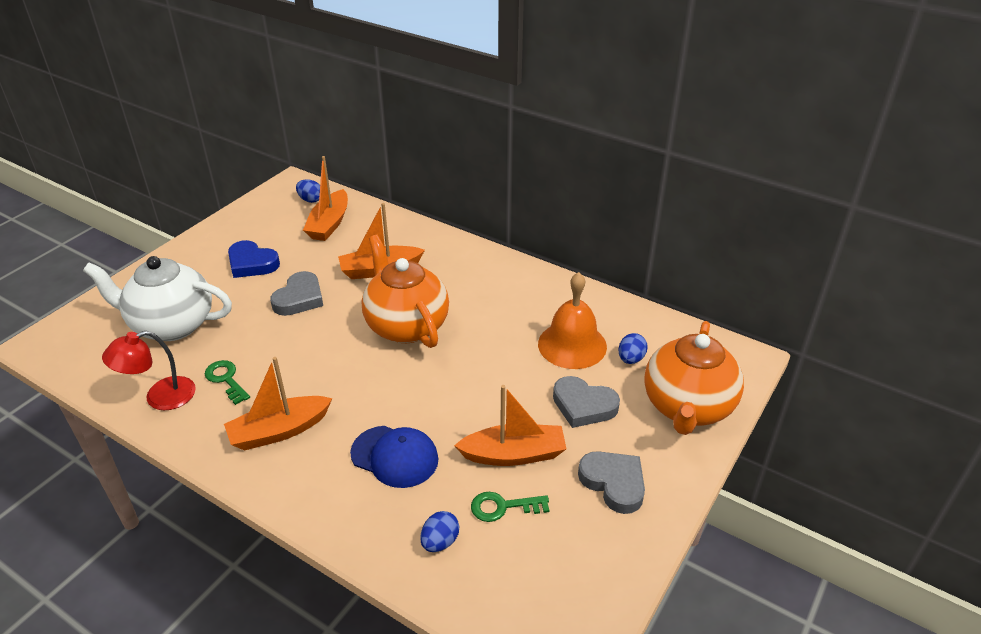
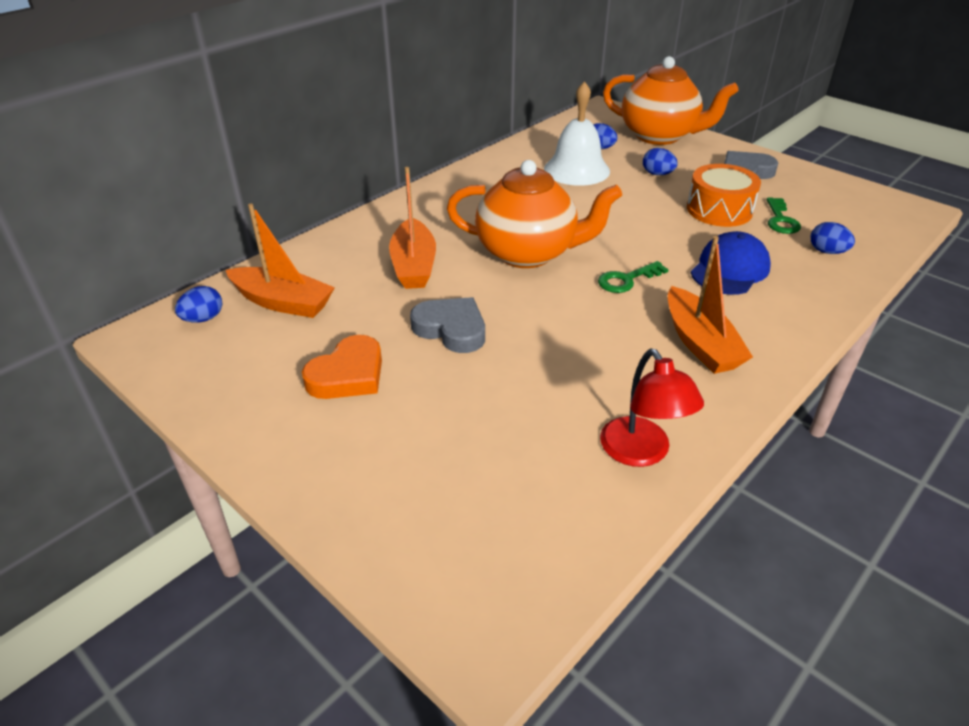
camera: 80 degrees left, 0 degrees up
(171, 325) = (478, 455): white teapot -> none
(226, 379) = (609, 390): green key -> green key (627, 280)
(252, 263) = (348, 375): blue heart -> orange heart
(406, 326) = (528, 253): orange teapot -> orange teapot turned 150 degrees counterclockwise
(513, 454) = (719, 210): orange boat -> orange drum
(572, 345) = (576, 170): orange bell -> white bell
(583, 405) = (657, 174): grey heart -> blue egg

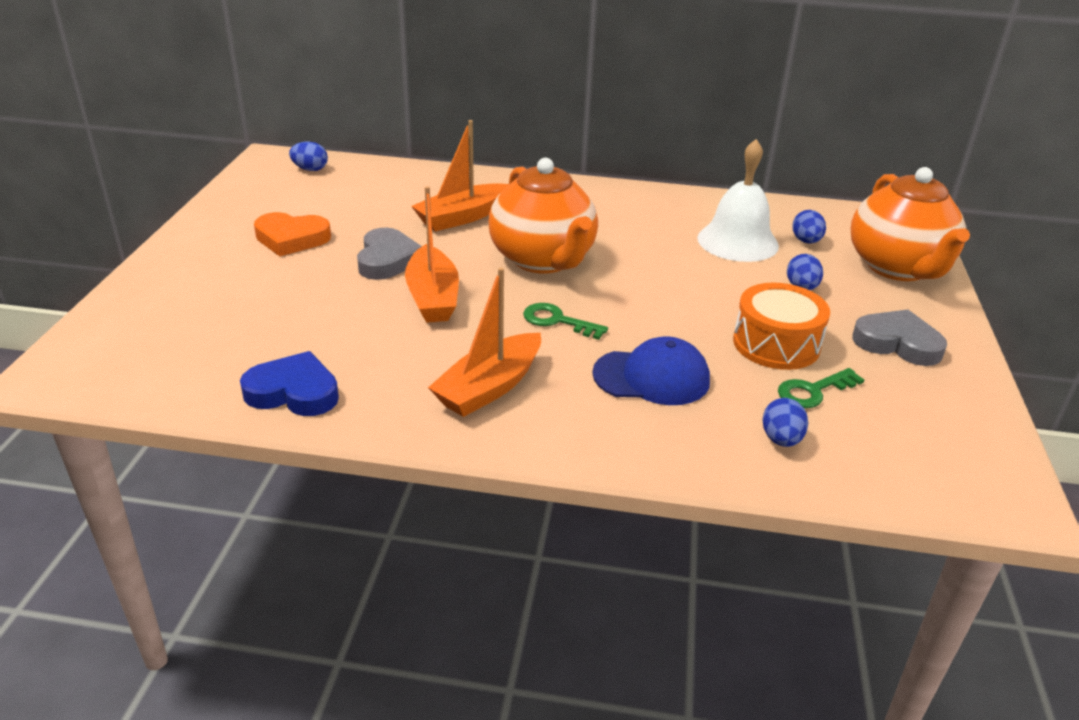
camera: 55 degrees right, 5 degrees down
(283, 302) = (357, 187): orange boat -> orange boat (433, 297)
(641, 453) = (293, 392): red lamp -> blue heart

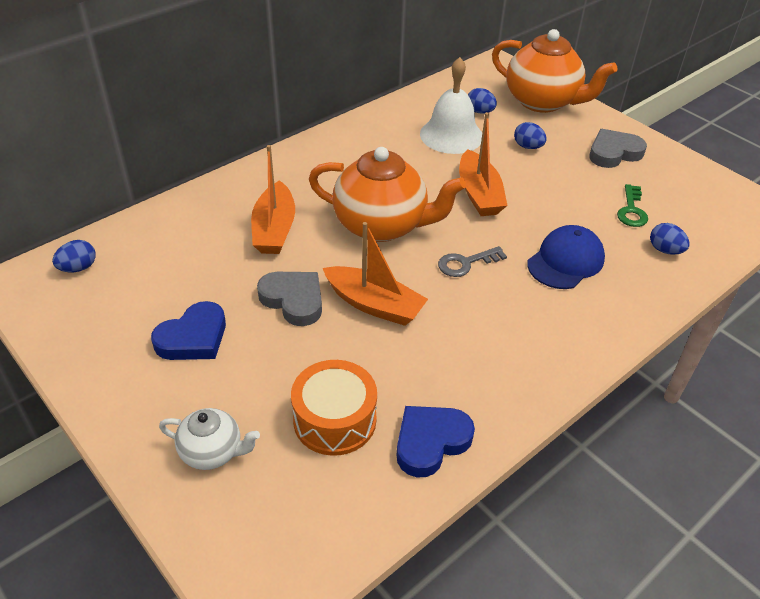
camera: 50 degrees left, 10 degrees up
(180, 296) = (213, 452): none -> white teapot
(291, 239) = (193, 338): orange heart -> blue heart
(489, 387) = (514, 337): orange boat -> orange boat (479, 194)
(557, 321) = (466, 263): green key -> grey key
(776, 344) = (575, 193): orange drum -> orange drum (335, 420)

